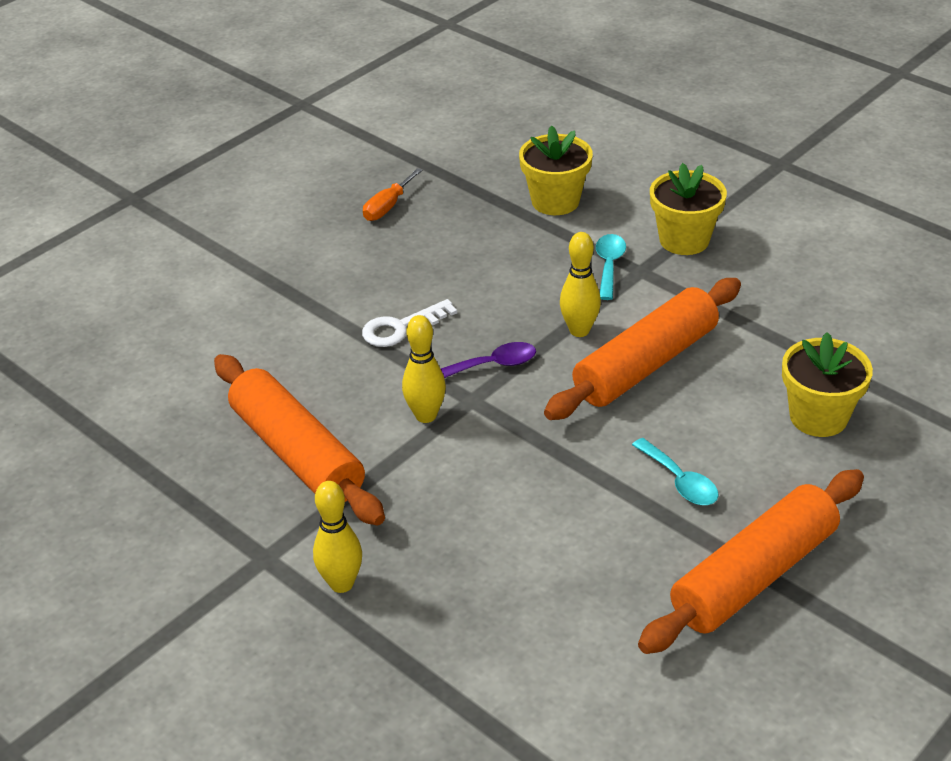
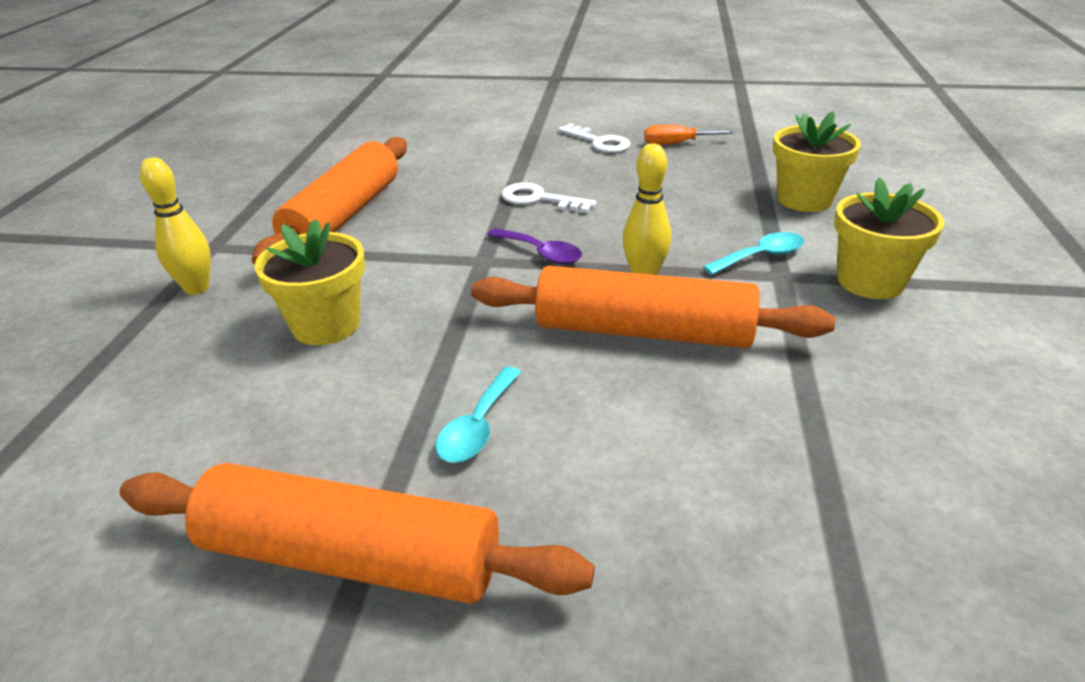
camera: 55 degrees right, 5 degrees down
(329, 245) = (599, 142): none -> white key
(426, 415) = (440, 248): yellow bowling pin -> none
(818, 417) = (709, 501): yellow flower pot -> yellow flower pot (326, 325)

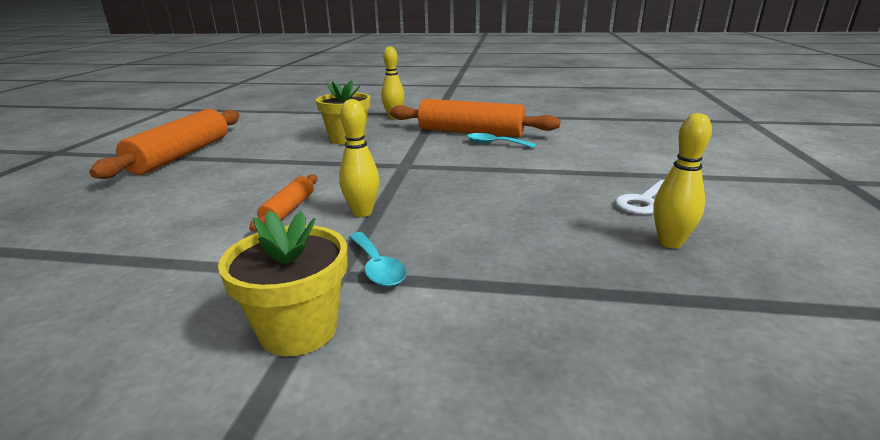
camera: 90 degrees right, 10 degrees down
(478, 426) = (236, 170): turquoise spoon -> turquoise spoon (495, 144)
(539, 199) = (500, 178): white key -> none
(541, 253) = (409, 180): purple spoon -> none
(643, 331) = (289, 210): orange rolling pin -> orange rolling pin, size x0.50
(676, 144) = (670, 242): orange screwdriver -> yellow bowling pin
(804, 199) = (517, 318): yellow flower pot -> none

